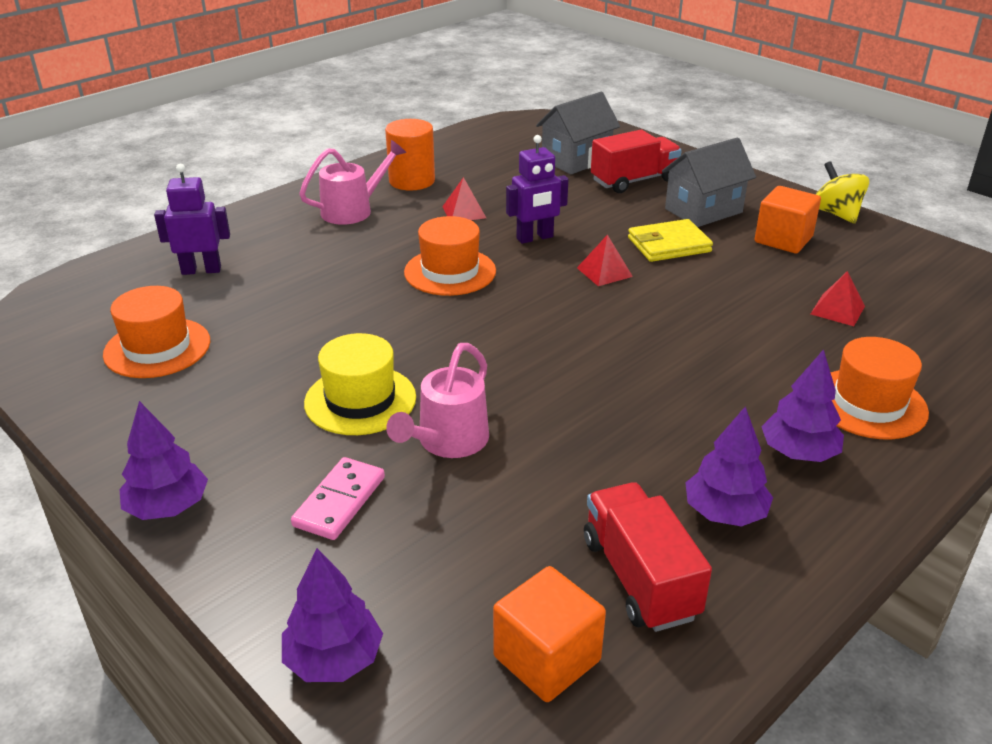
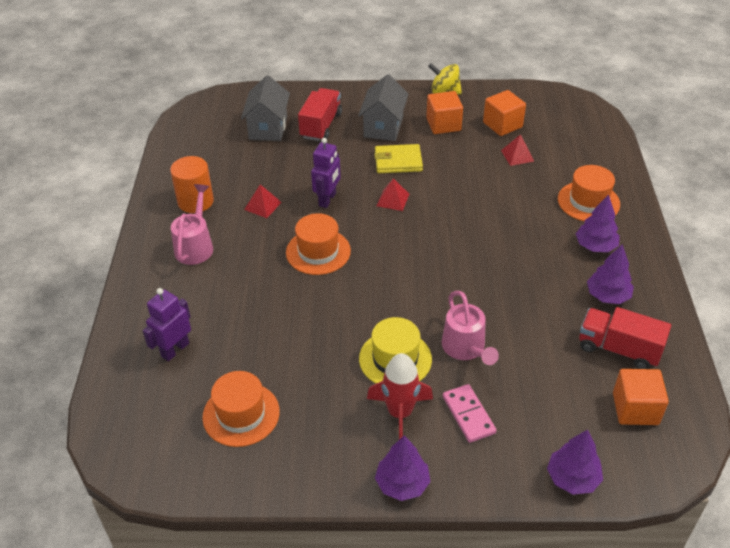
camera: 45 degrees left, 10 degrees up
(279, 447) = (400, 413): none -> red rocket
(669, 245) = (398, 161): yellow wallet -> yellow wallet turned 60 degrees clockwise
(866, 274) = (502, 125): none -> orange cube

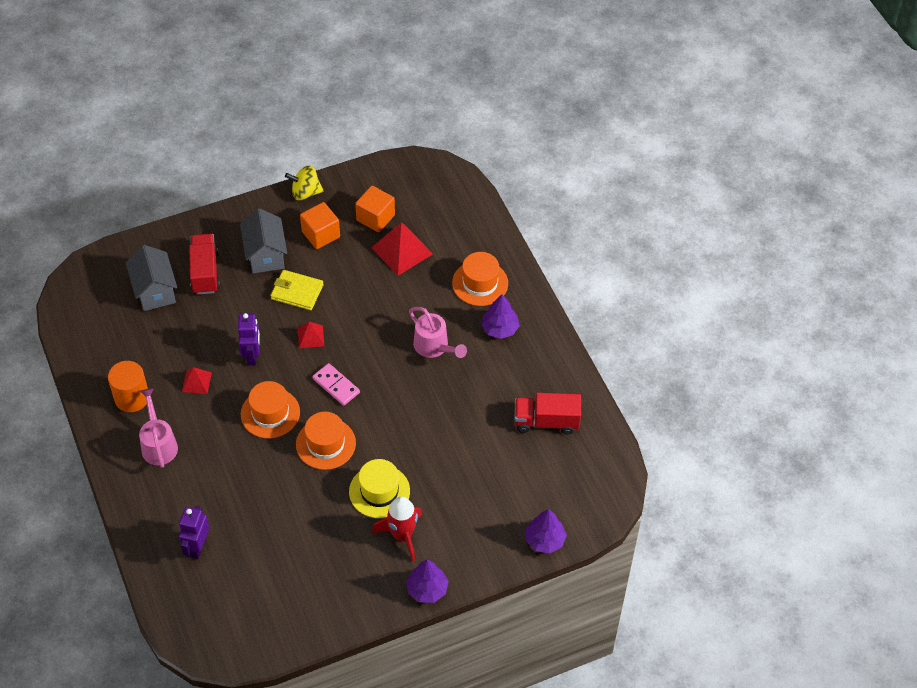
camera: 25 degrees left, 10 degrees up
(241, 414) = (281, 581): orange hat -> orange hat (325, 444)
(398, 161) = (297, 292): yellow wallet -> yellow wallet turned 45 degrees clockwise
(466, 349) = (431, 463): pink watering can -> pink watering can (434, 347)
(468, 415) = (453, 518): pink domino -> pink domino (336, 386)
(517, 155) = (402, 250): red pyramid -> red pyramid, size x1.81
(607, 296) = (524, 375): purple tree -> none
(635, 409) = (572, 468): orange cube -> none

